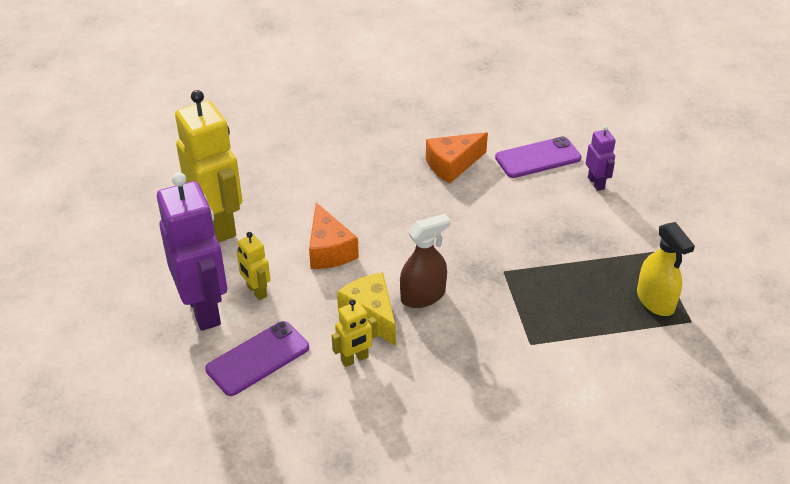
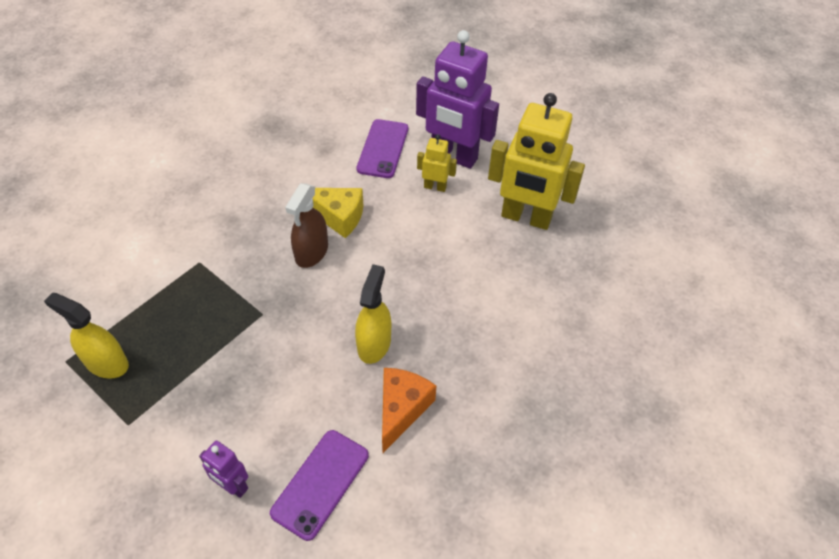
camera: 140 degrees right, 10 degrees up
(329, 250) = (420, 247): orange cheese -> none
(355, 359) = (319, 182): yellow robot -> none
(435, 207) = (374, 344): none -> yellow spray bottle

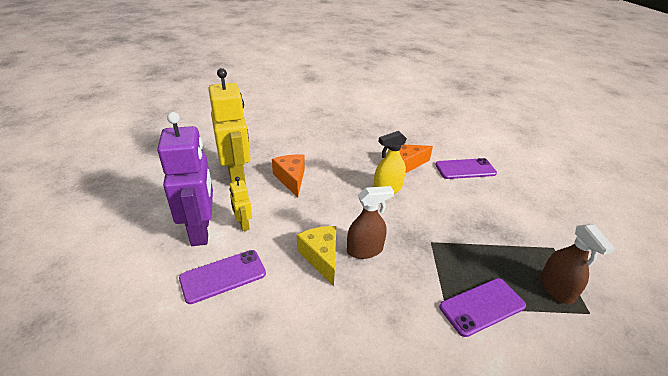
camera: 130 degrees left, 15 degrees down
(106, 363) = (556, 288): yellow spray bottle -> brown spray bottle
(168, 286) = (482, 306): none -> purple phone
(233, 486) = (507, 191): purple robot -> none
(478, 262) = (291, 179): none -> orange cheese

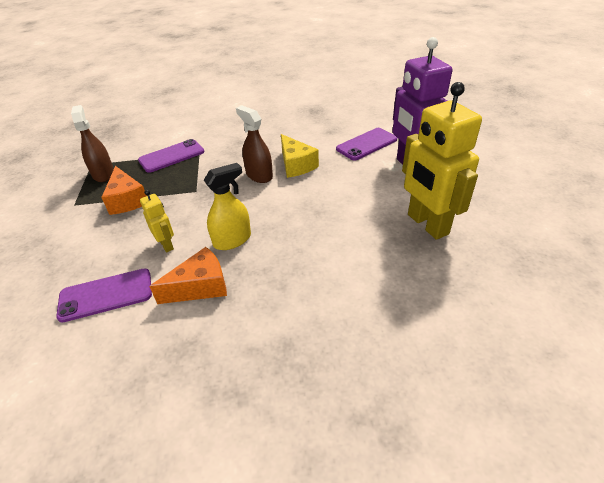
camera: 175 degrees right, 5 degrees up
(243, 224) = (378, 177): yellow robot -> yellow robot (166, 245)
(291, 179) = (358, 232): orange cheese -> orange cheese (127, 200)
(365, 250) = (259, 175): brown spray bottle -> brown spray bottle turned 75 degrees clockwise

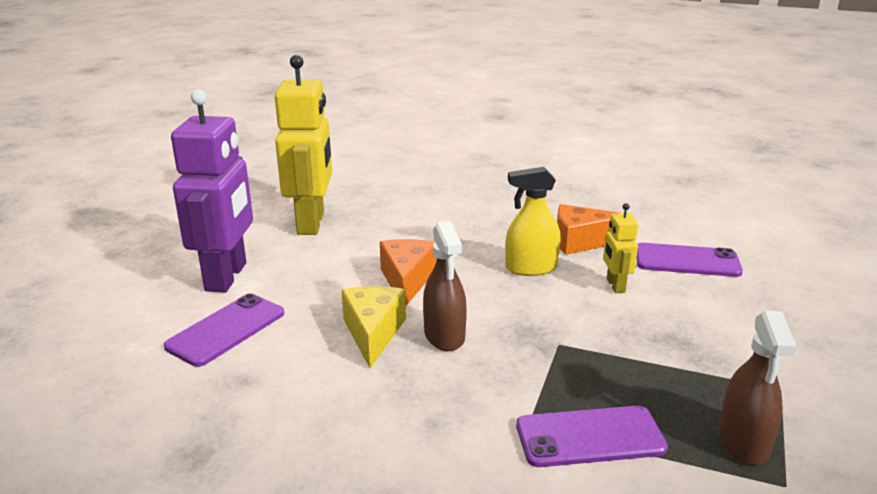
camera: 155 degrees left, 15 degrees down
(127, 200) = (680, 364): orange cheese -> orange cheese (407, 280)
(366, 144) = (226, 330): purple phone -> purple phone turned 45 degrees counterclockwise

